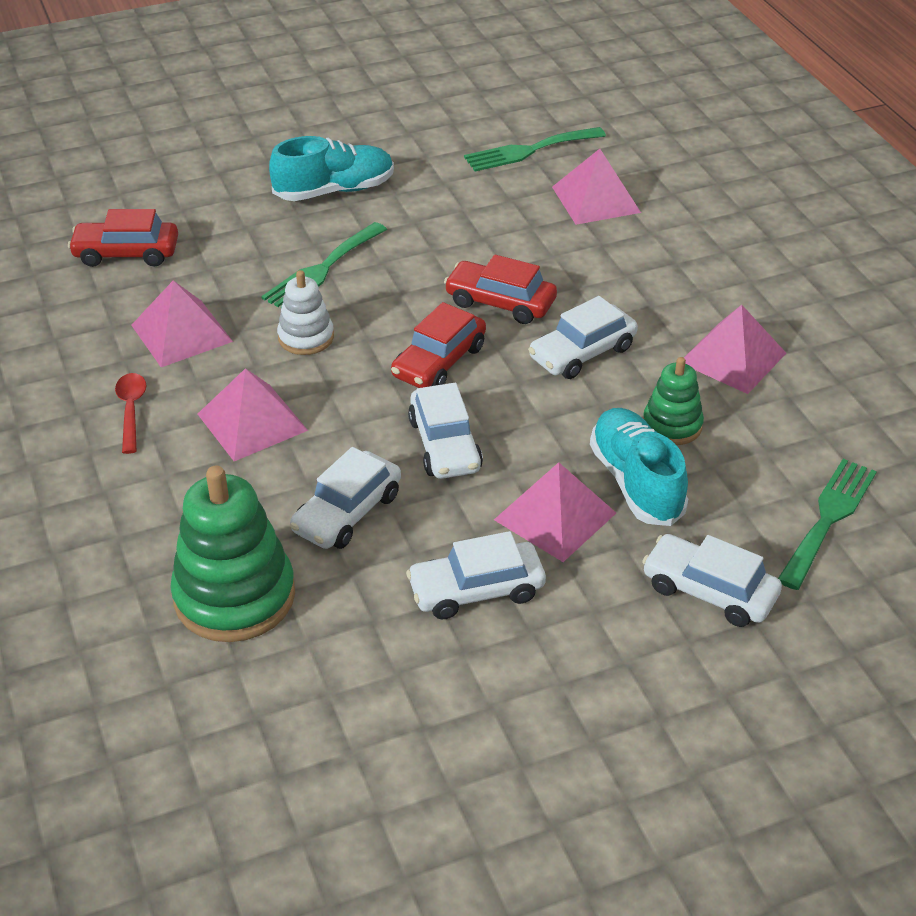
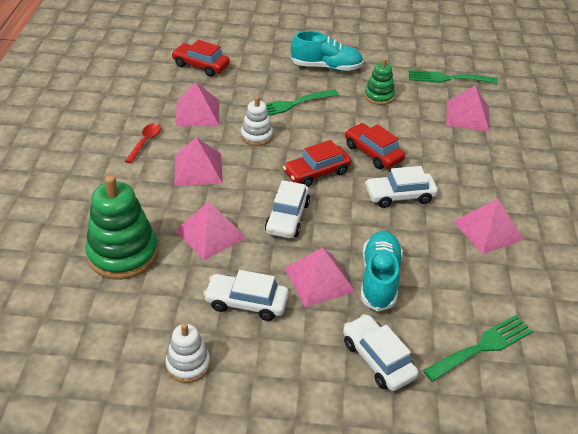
camera: 25 degrees right, 0 degrees up
(347, 512) = (210, 233): white car -> pink pyramid
(458, 710) = (188, 364): none -> white stacking toy
(672, 425) = (423, 255): green stacking toy -> green stacking toy (379, 96)

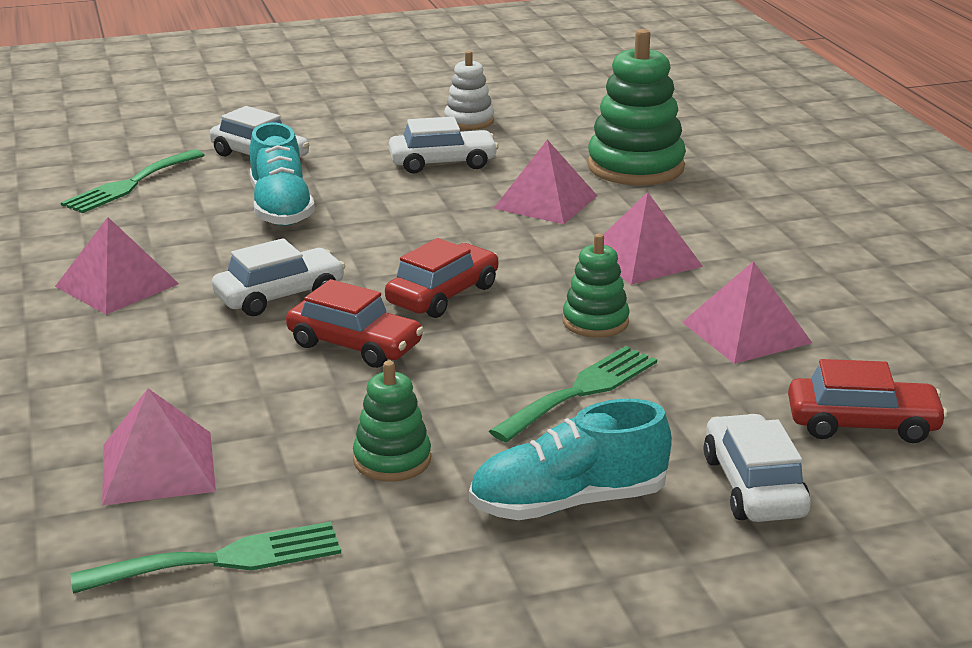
camera: 160 degrees right, 15 degrees down
(145, 142) = (773, 271): red spoon -> none
(256, 136) = (595, 322): white stacking toy -> green stacking toy
(287, 217) = (450, 236): white car -> white car (753, 486)
(319, 279) = (364, 193): pink pyramid -> none

